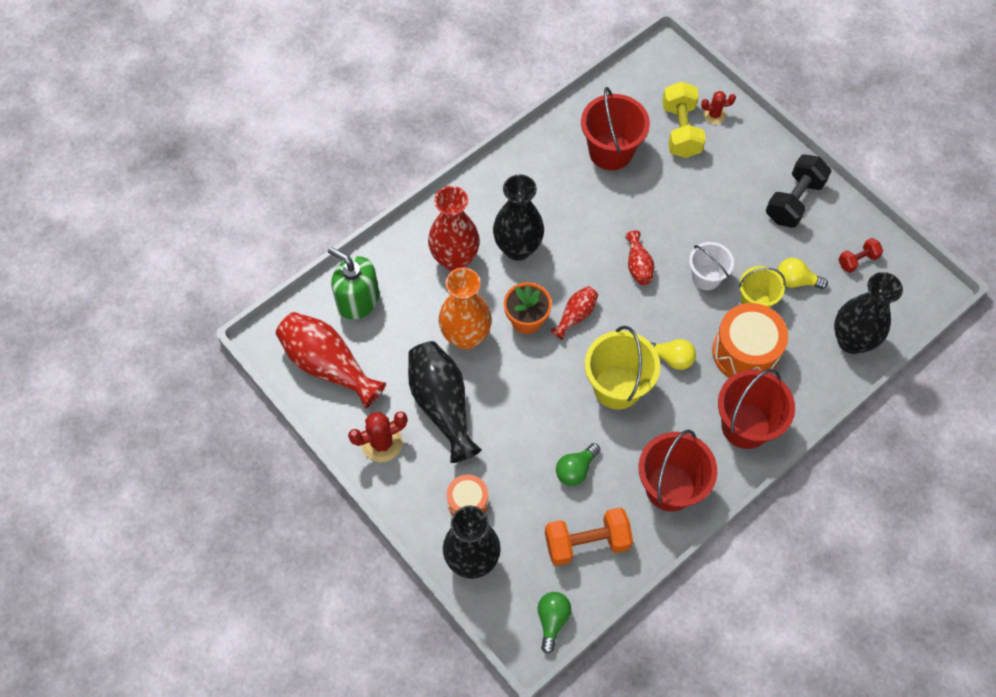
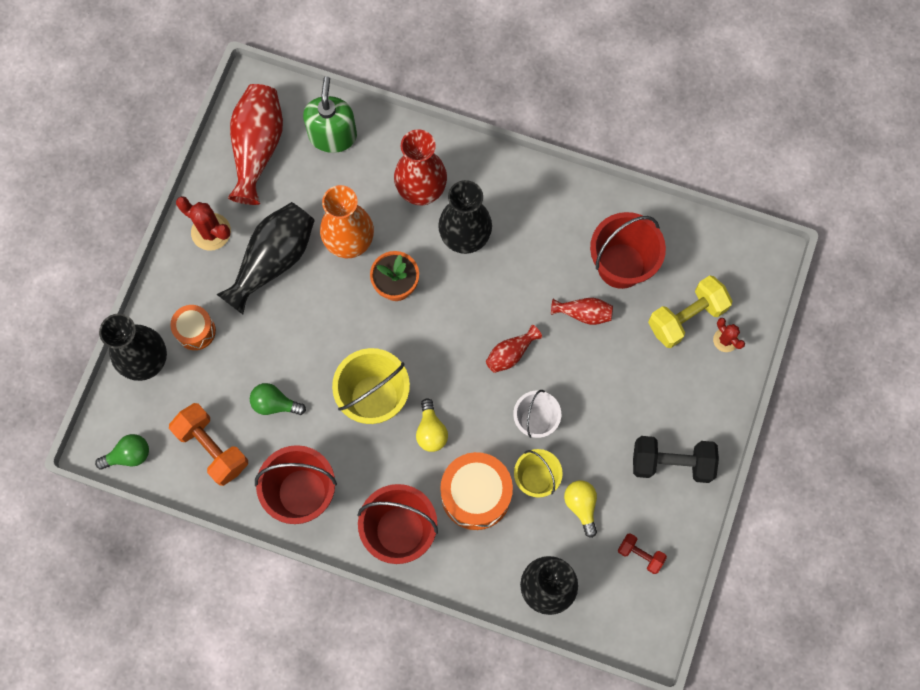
camera: 60 degrees right, 10 degrees up
(575, 315) = (425, 325): red vase -> red vase (583, 313)

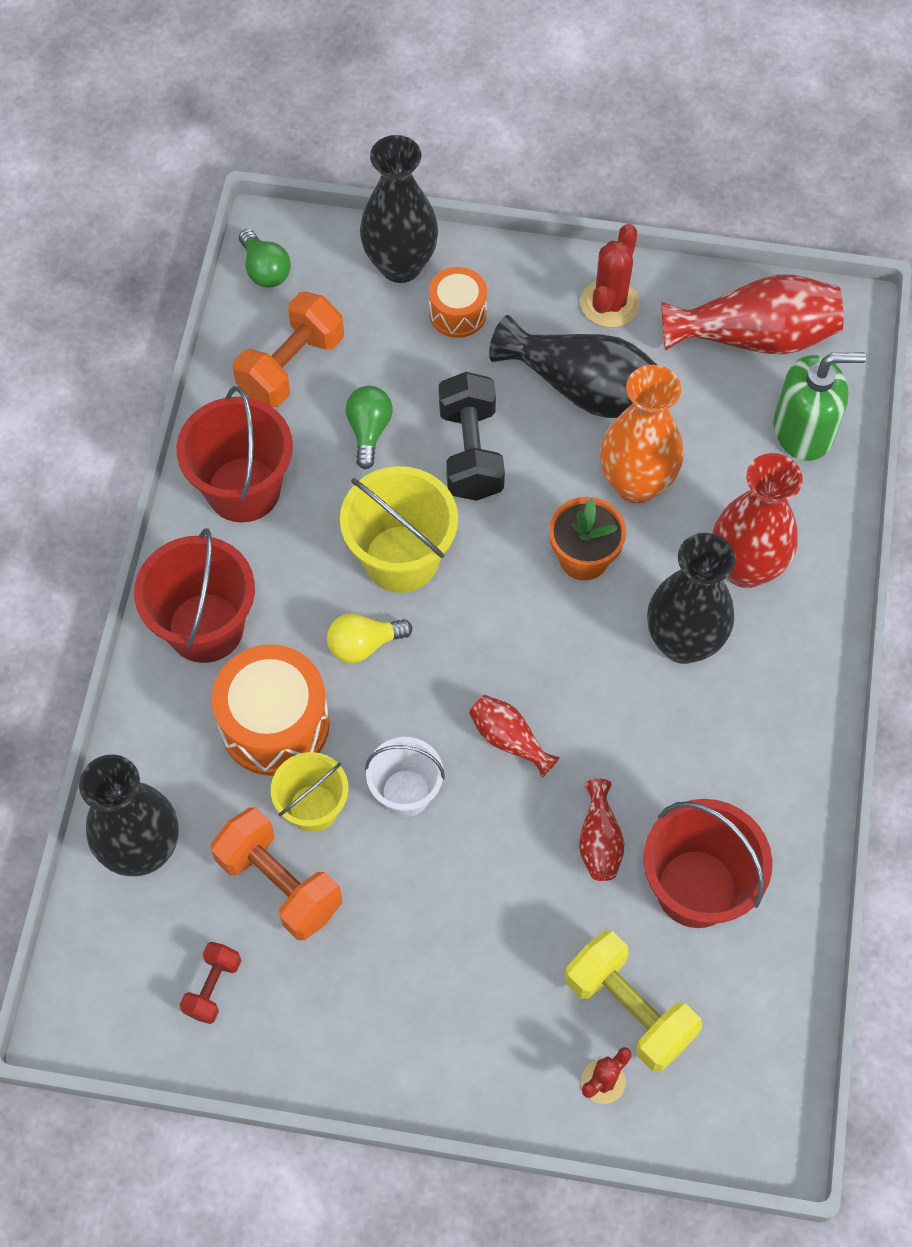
camera: 80 degrees right, 10 degrees down
(581, 506) = (279, 883): yellow light bulb -> orange dumbbell
(671, 463) = (372, 1017): black dumbbell -> black dumbbell (471, 452)

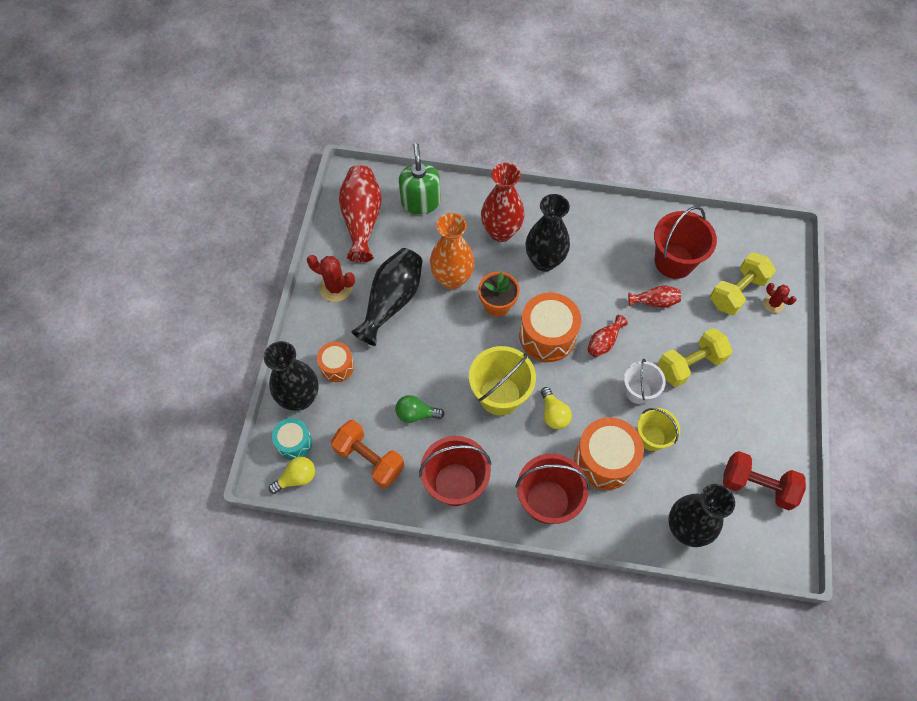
camera: 90 degrees left, 0 degrees up
(213, 987) = (757, 486): red dumbbell -> red dumbbell, size x1.81
(265, 270) = (297, 478): green light bulb -> yellow light bulb
(279, 883) = (696, 454): orange dumbbell -> none
(324, 263) = (294, 442): none -> turquoise drum
(461, 893) = (690, 365): none -> yellow dumbbell
(471, 452) = (431, 359): black dumbbell -> none
(520, 641) = (547, 336): none -> orange drum

